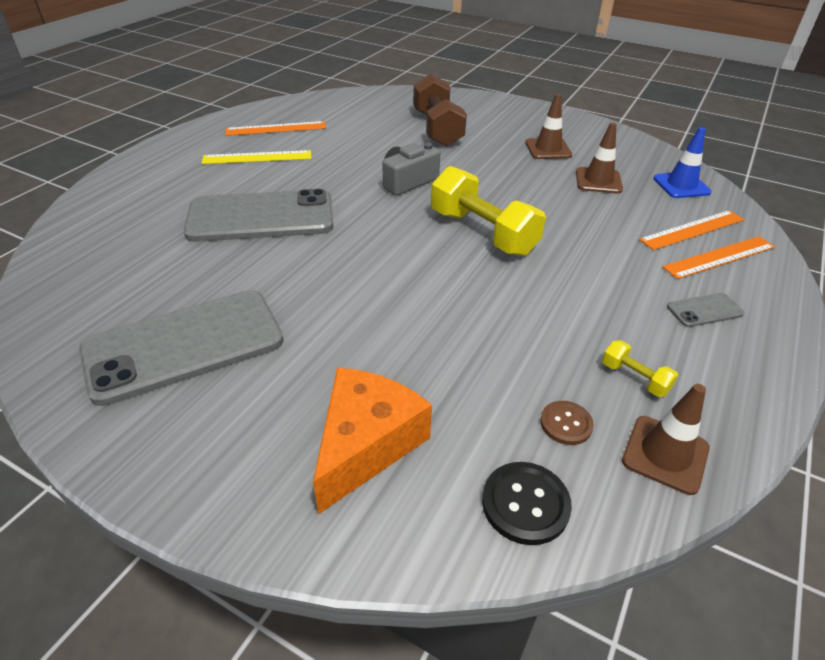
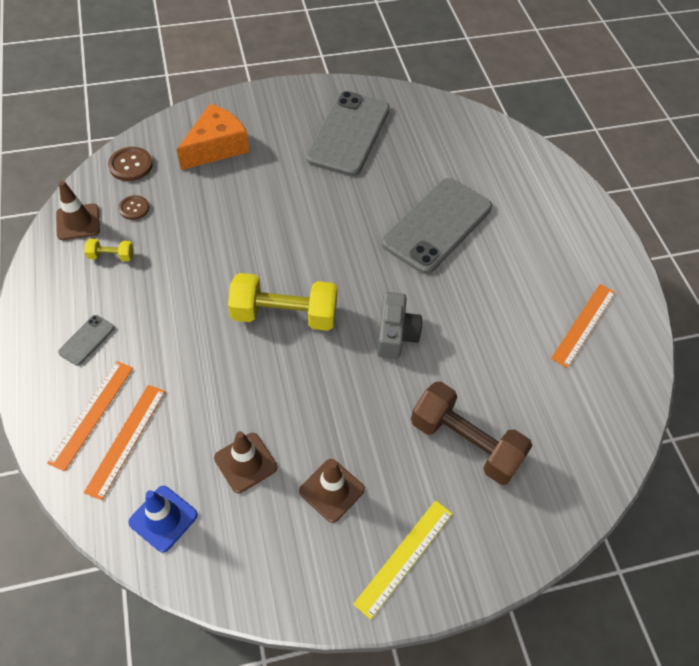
camera: 135 degrees right, 15 degrees up
(257, 157) = (534, 277): yellow ruler -> yellow ruler (404, 557)
(366, 444) = (216, 147): orange cheese -> orange cheese turned 120 degrees counterclockwise
(525, 504) = (131, 165): black button -> brown button

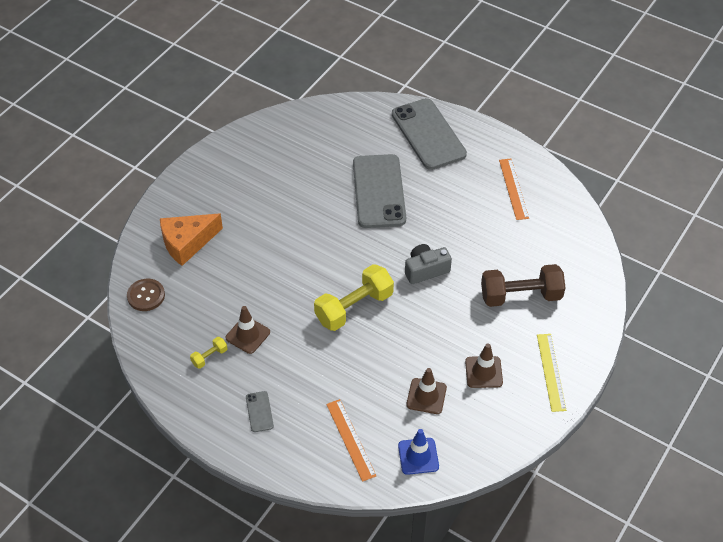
camera: 40 degrees left, 5 degrees down
(78, 222) = (160, 355): brown traffic cone -> brown traffic cone (248, 335)
(92, 414) = (315, 443): orange ruler -> none
(134, 208) = (185, 319): brown button -> none
(216, 147) = (187, 243): orange cheese -> orange cheese turned 120 degrees counterclockwise
(348, 134) = (261, 173): grey phone -> grey phone (428, 134)
(395, 334) = (425, 270): grey camera -> grey camera turned 75 degrees counterclockwise

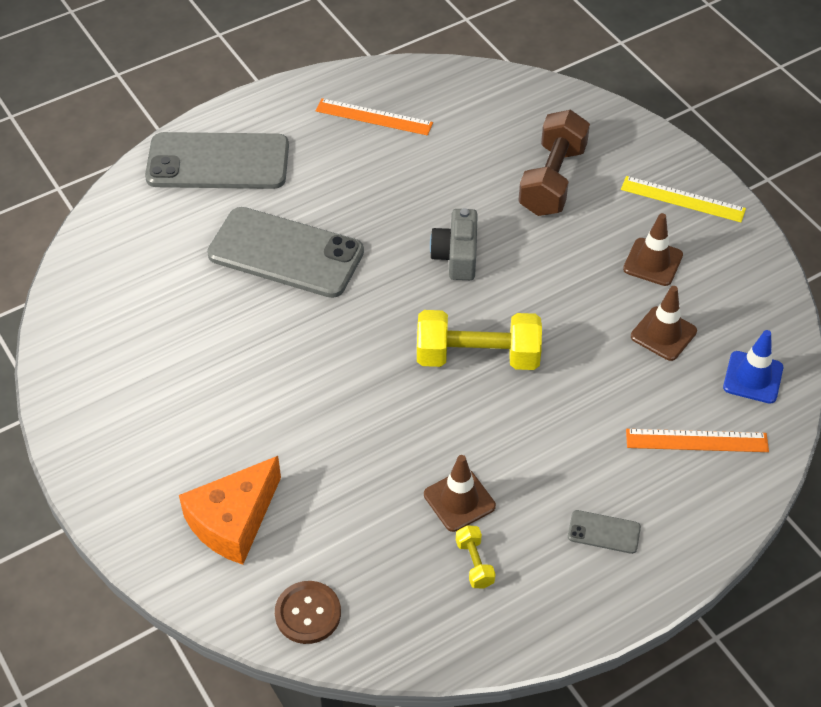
camera: 65 degrees left, 0 degrees up
(187, 243) = (233, 521): orange cheese -> orange cheese turned 45 degrees clockwise
(354, 307) = (477, 356): yellow dumbbell -> yellow dumbbell turned 75 degrees counterclockwise

